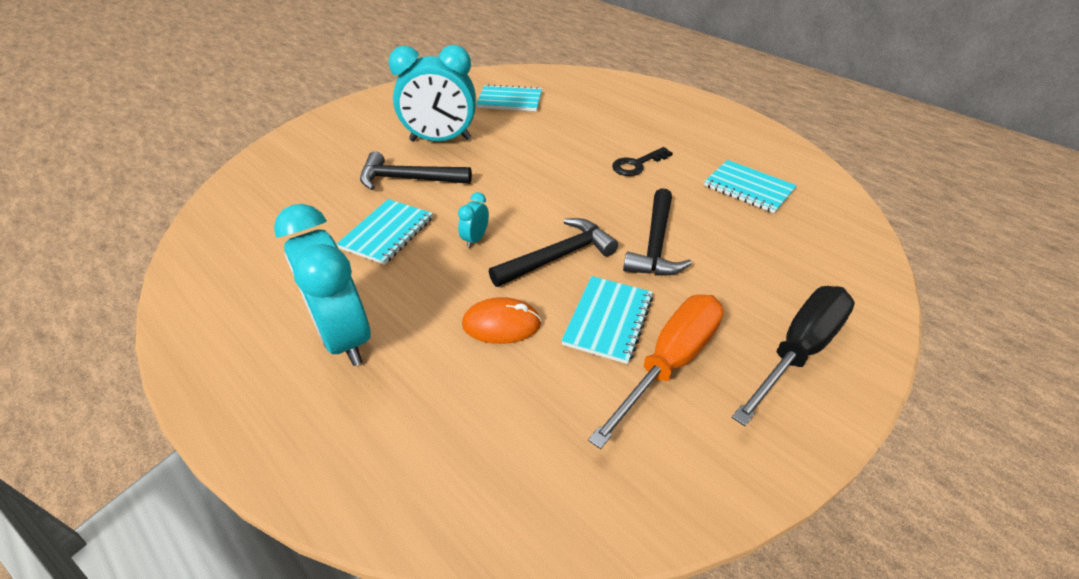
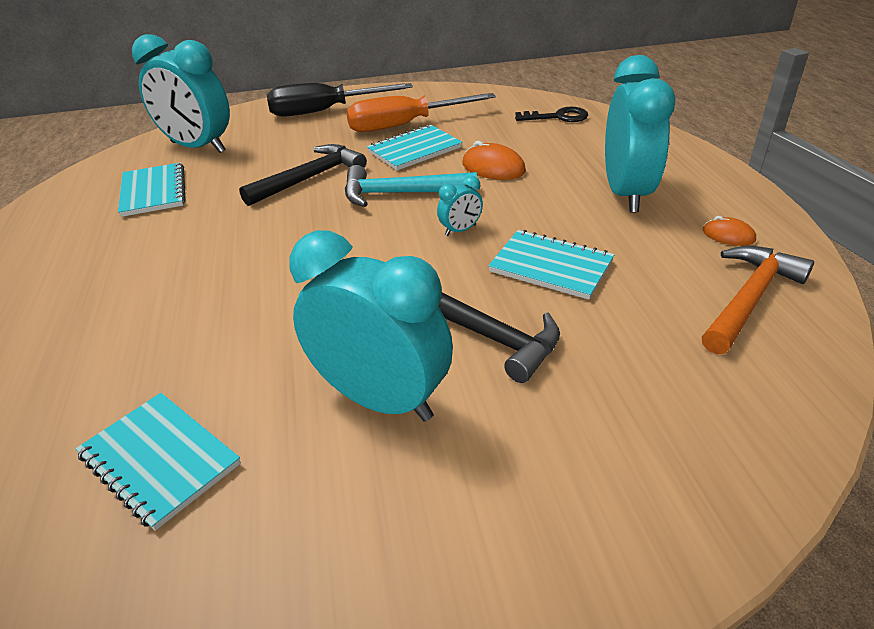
camera: 145 degrees left, 5 degrees down
(234, 256) = (749, 299): none -> orange hammer
(240, 315) = (728, 235): none -> orange mouse
(387, 233) = (551, 266): turquoise notebook -> turquoise notebook turned 60 degrees clockwise
(558, 257) = (401, 193): black hammer -> turquoise hammer
(637, 164) = (196, 250): black key -> black key (558, 117)
(811, 240) = (198, 147): none -> turquoise clock

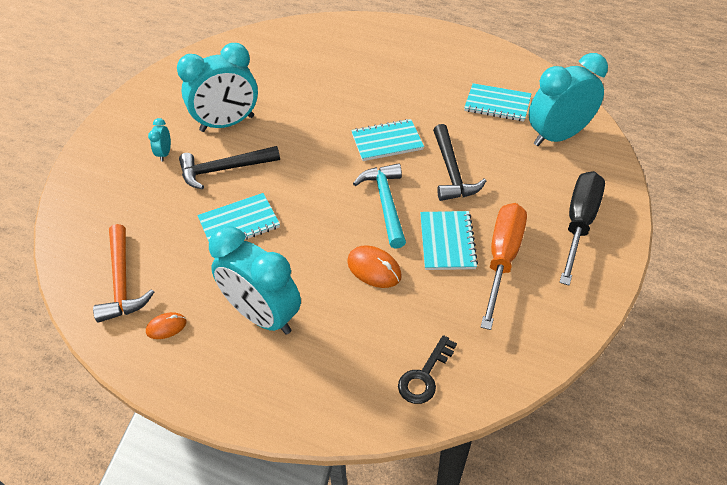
camera: 125 degrees right, 10 degrees up
(159, 460) = (264, 67): turquoise notebook -> turquoise notebook (387, 142)
(401, 193) = (386, 203): turquoise hammer -> turquoise hammer turned 45 degrees counterclockwise
(460, 230) = (314, 207): turquoise clock -> turquoise clock (164, 154)
(493, 168) = (374, 269): orange mouse -> orange mouse turned 60 degrees clockwise

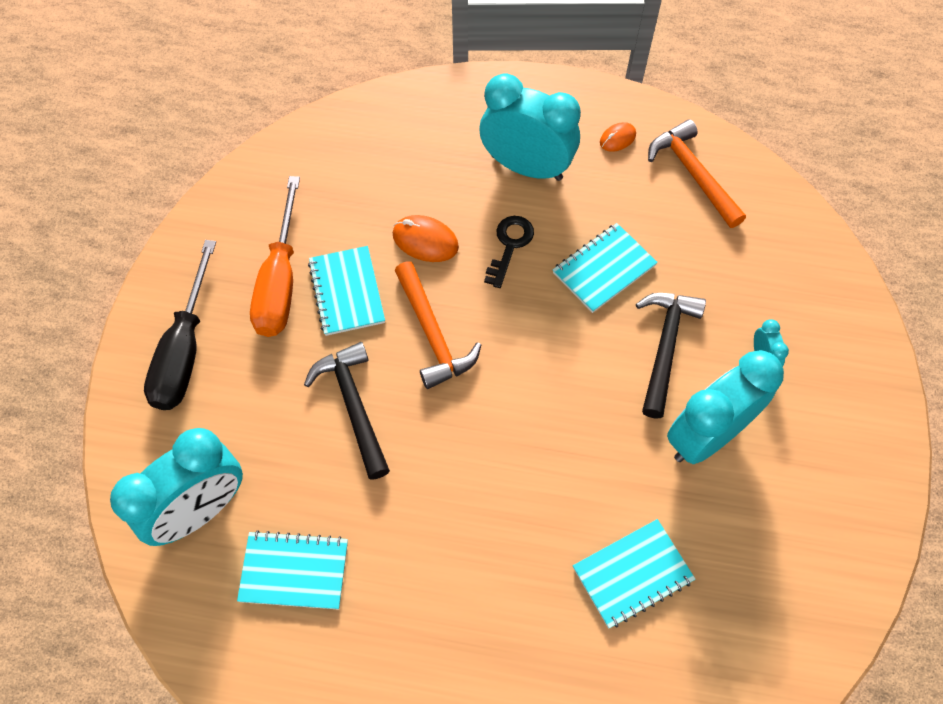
camera: 165 degrees right, 15 degrees up
(224, 169) = (665, 347): black hammer -> black hammer turned 45 degrees counterclockwise
(386, 203) = (432, 334): turquoise hammer -> orange hammer
(387, 142) = (456, 446): turquoise notebook -> turquoise notebook (632, 574)
(424, 376) = (351, 141): black key -> black key (509, 245)

